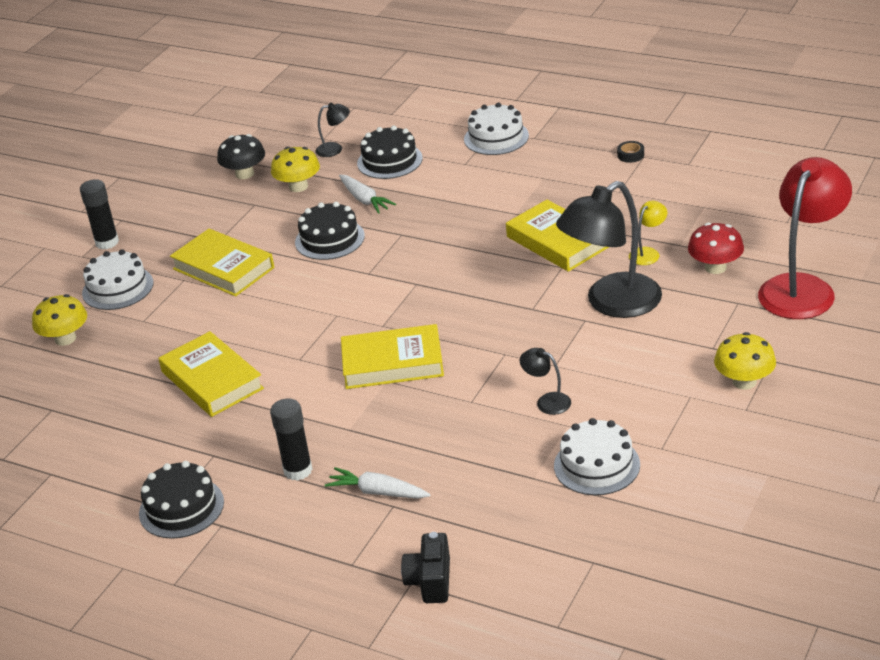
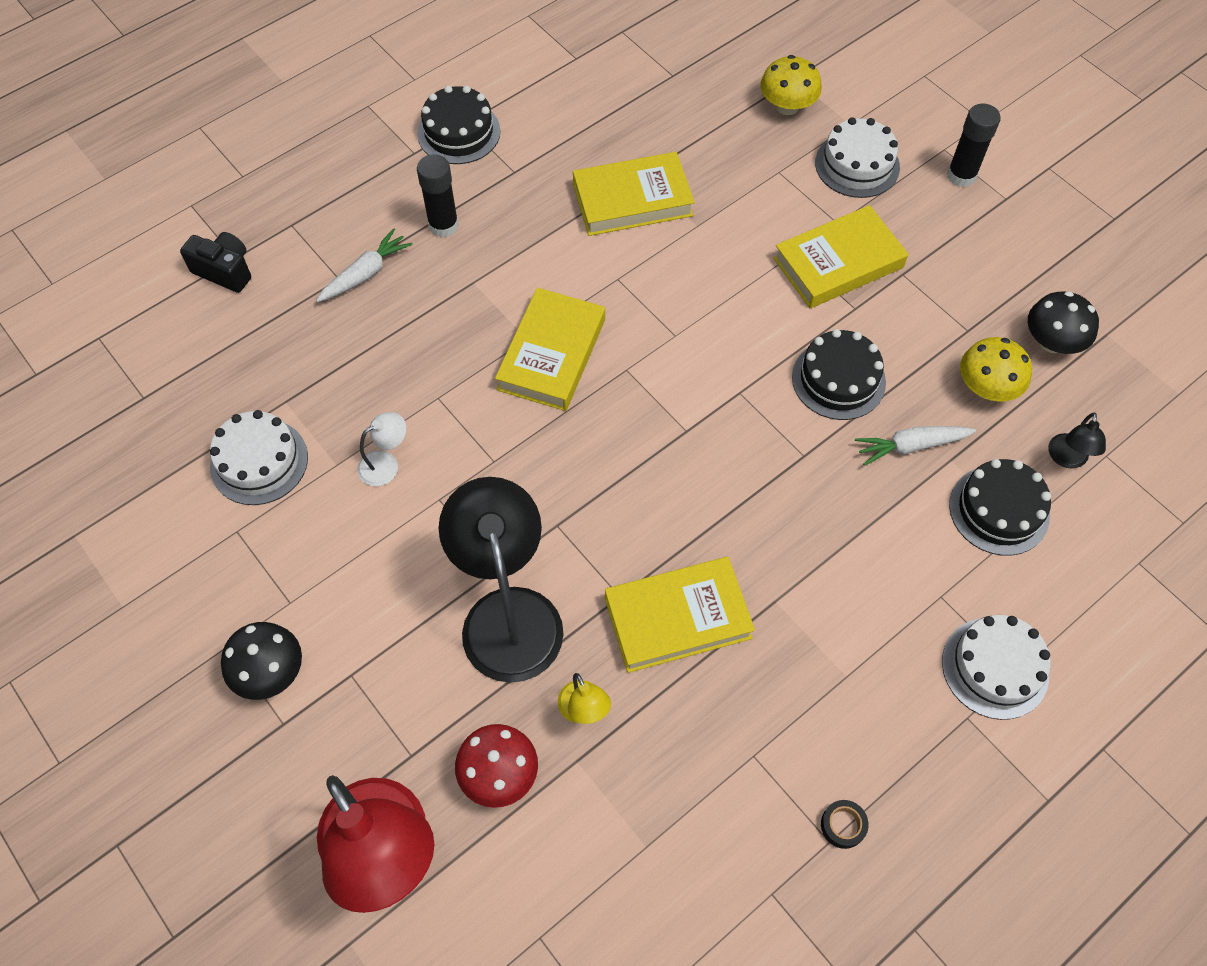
camera: 110 degrees right, 25 degrees up
(547, 401) = (386, 464): black lamp -> white lamp
(744, 381) = (270, 672): yellow mushroom -> black mushroom

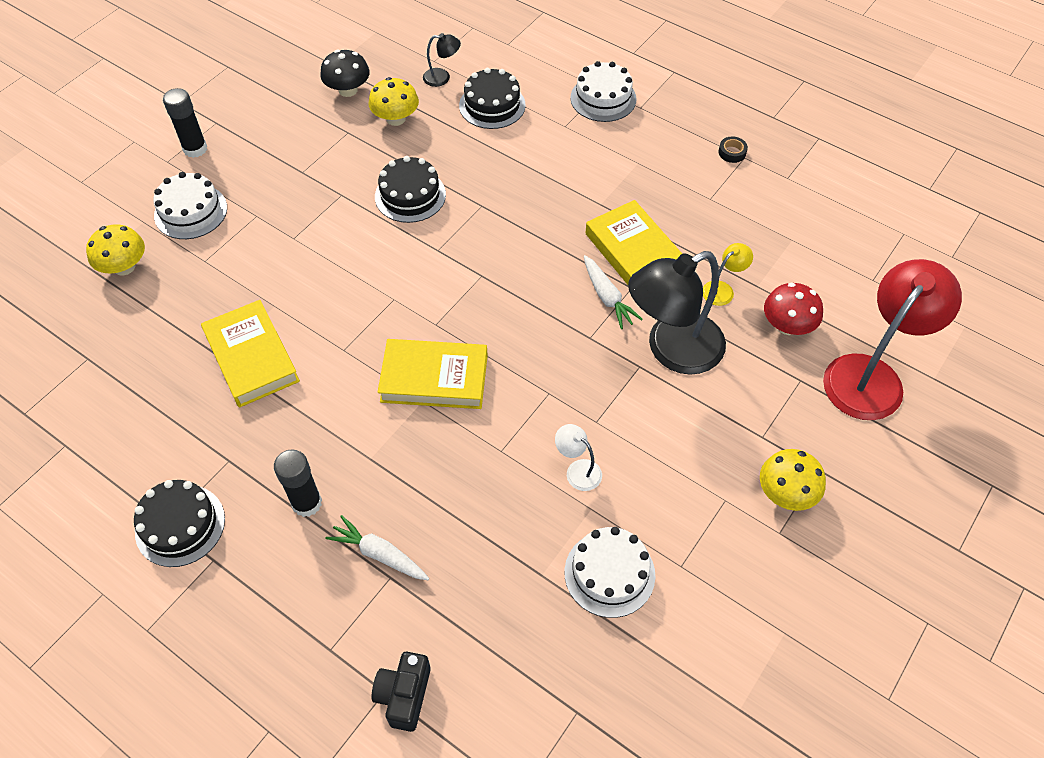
camera: 105 degrees left, 5 degrees down
(270, 672) = (786, 493): black mushroom -> yellow mushroom
(838, 263) = (298, 210): yellow book -> none
(911, 446) = (456, 151): white carrot -> white carrot (607, 297)

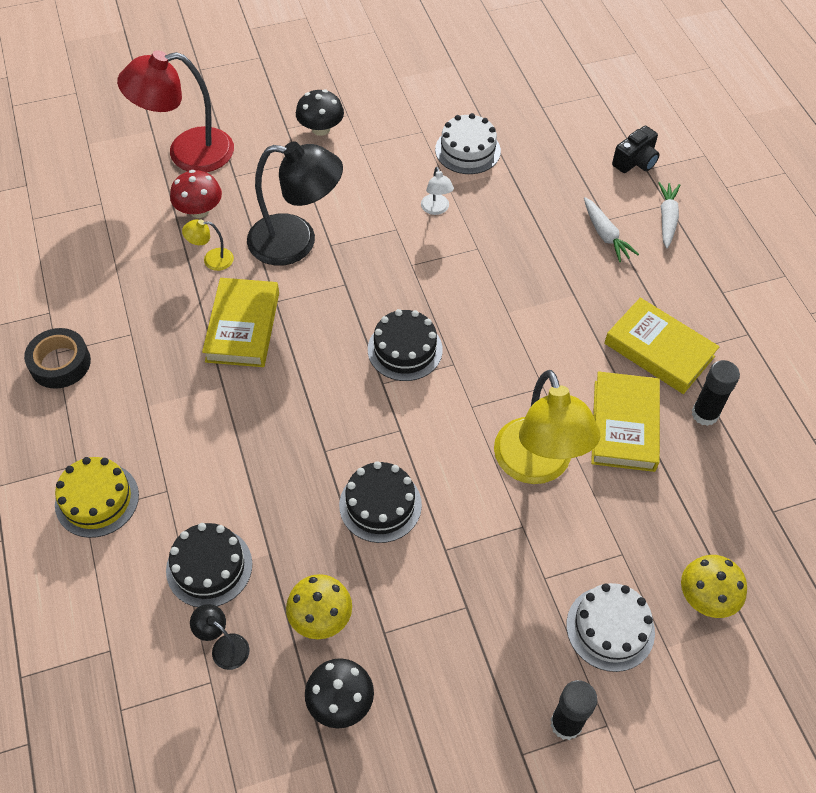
camera: 145 degrees left, 0 degrees up
(180, 525) = (738, 327): black cake -> black cake (405, 349)
(307, 503) = (637, 291): black glue stick -> black glue stick (704, 414)
(308, 285) = (537, 466): none -> yellow lamp
(434, 378) = (487, 322): yellow book -> yellow book (659, 350)
(603, 98) = (97, 499): white cake -> yellow cake
(607, 297) = (301, 305): white carrot -> white carrot (667, 219)
(732, 152) = (60, 363): black tape -> black tape, size x1.96
(786, 493) = (321, 129): yellow mushroom -> black mushroom

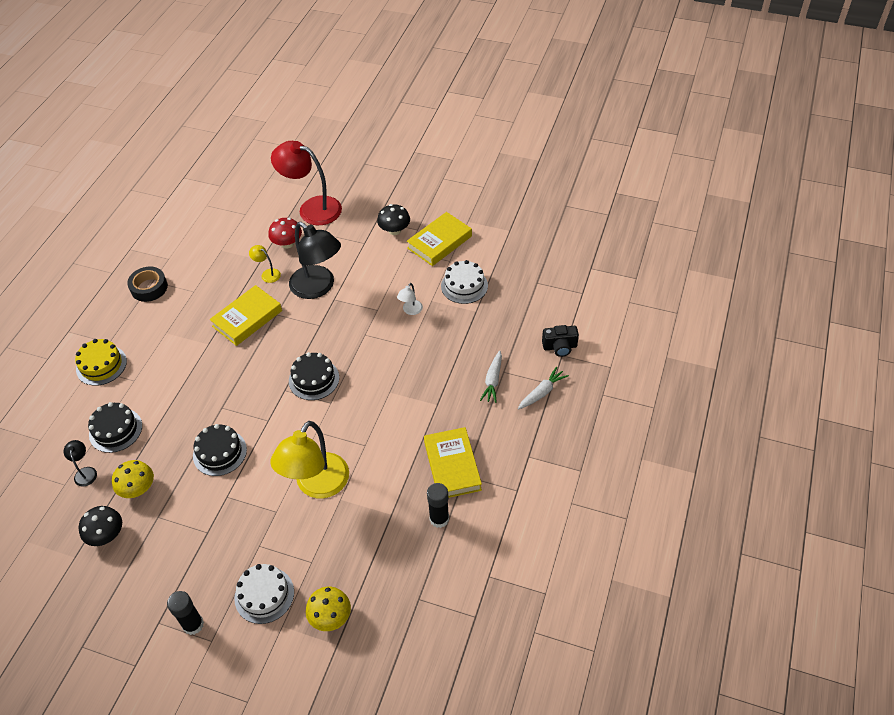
camera: 40 degrees right, 5 degrees down
(624, 425) = (386, 495): yellow book -> yellow book (439, 242)

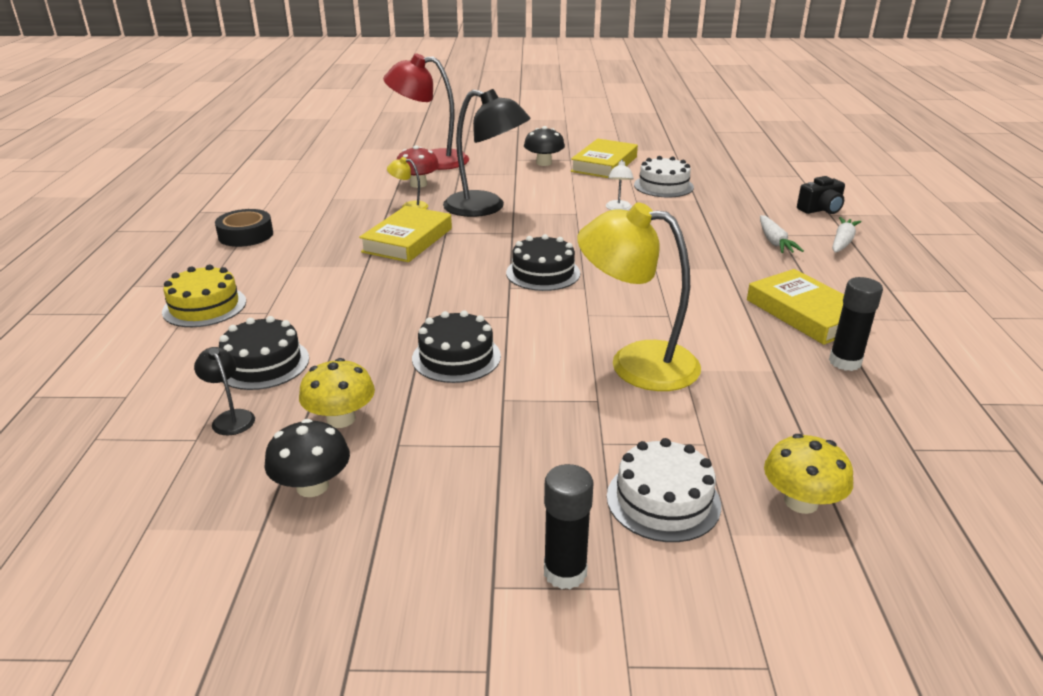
camera: 20 degrees left, 20 degrees down
(317, 485) = (636, 363): yellow lamp -> yellow lamp turned 105 degrees clockwise

